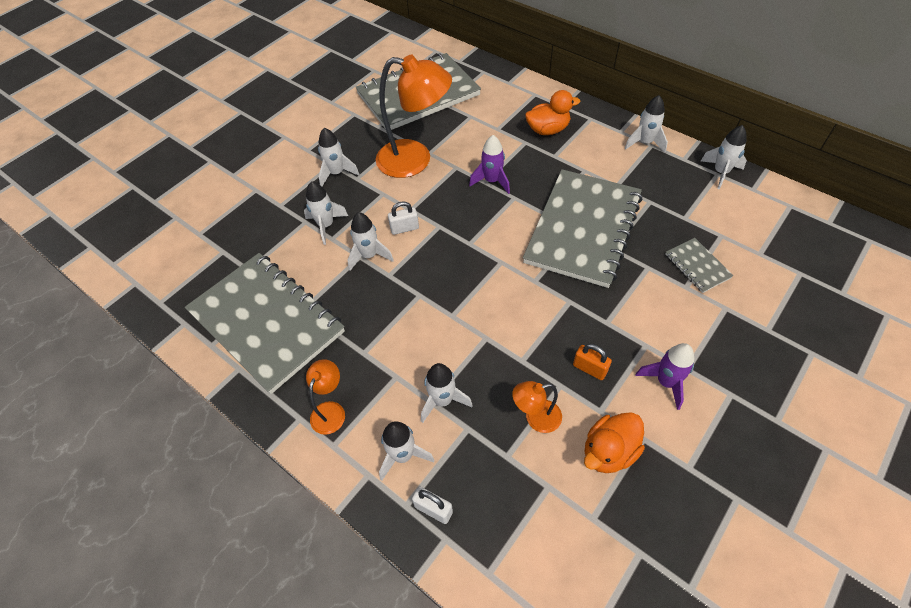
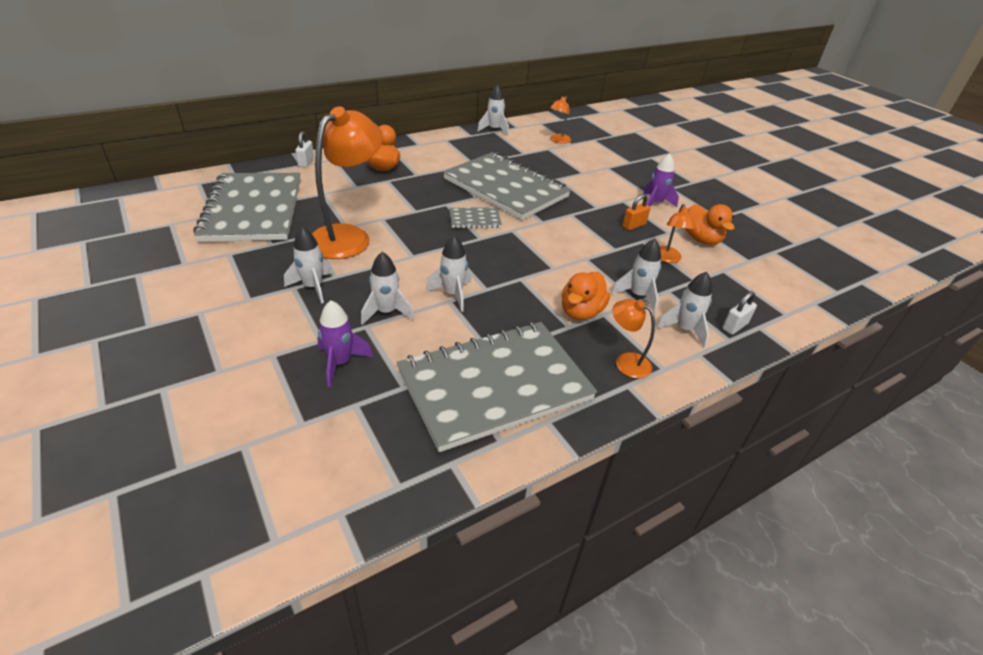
camera: 75 degrees left, 15 degrees down
(389, 356) = (581, 312): none -> orange duck
(404, 228) = (434, 265): white padlock -> white padlock (306, 162)
(492, 181) = (418, 207): purple rocket -> purple rocket (340, 363)
(644, 143) = (440, 141): white rocket -> none
(697, 266) = (568, 164): grey notebook -> grey notebook (475, 219)
(755, 238) = (558, 140): none -> orange lamp

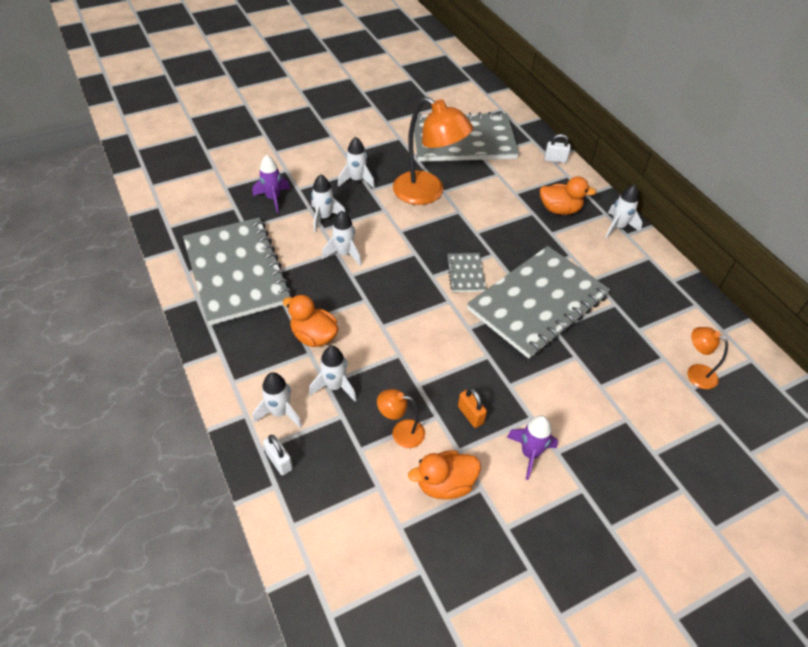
camera: 95 degrees right, 10 degrees up
(494, 130) = (700, 305): white rocket -> white rocket (618, 227)
(626, 362) = (246, 356): orange lamp -> none

